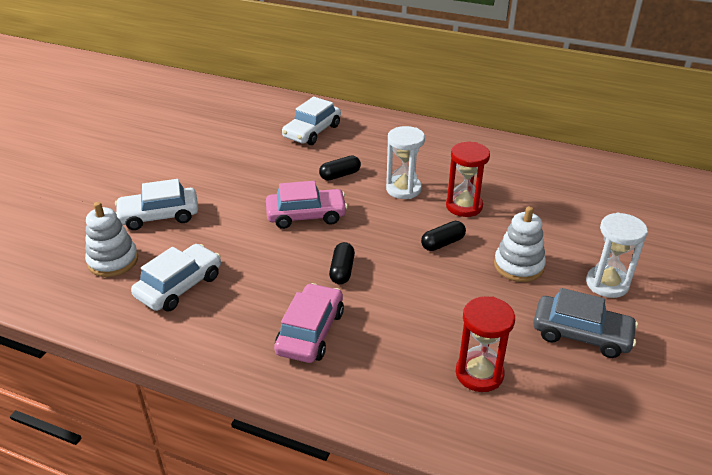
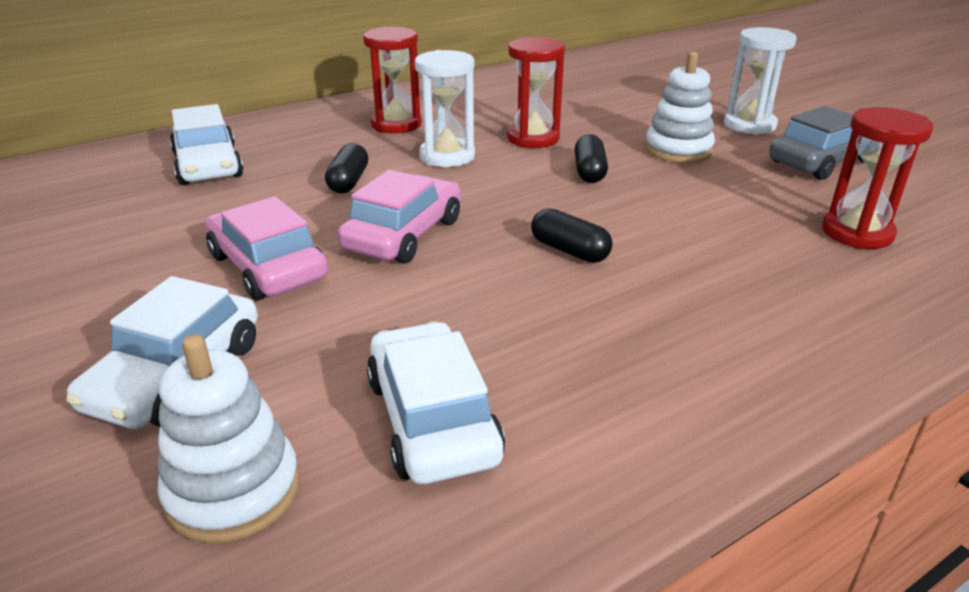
camera: 55 degrees left, 5 degrees down
(310, 332) = (687, 321): pink car -> pink car (267, 267)
(423, 155) = (396, 124): none -> red hourglass

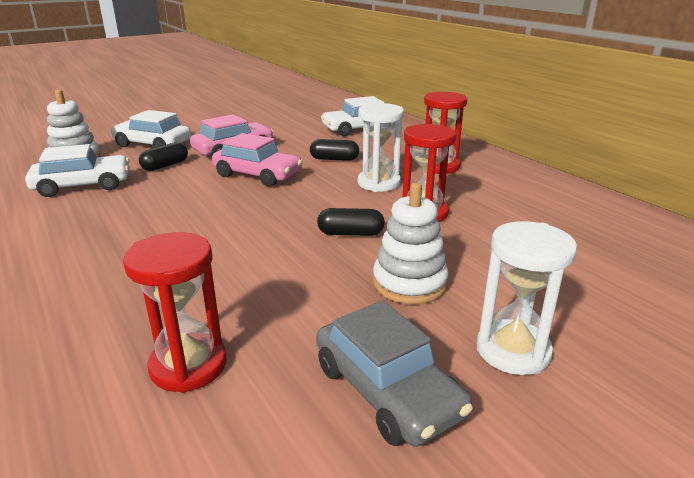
camera: 90 degrees right, 5 degrees down
(569, 250) = (217, 220): black capsule -> black capsule (165, 166)

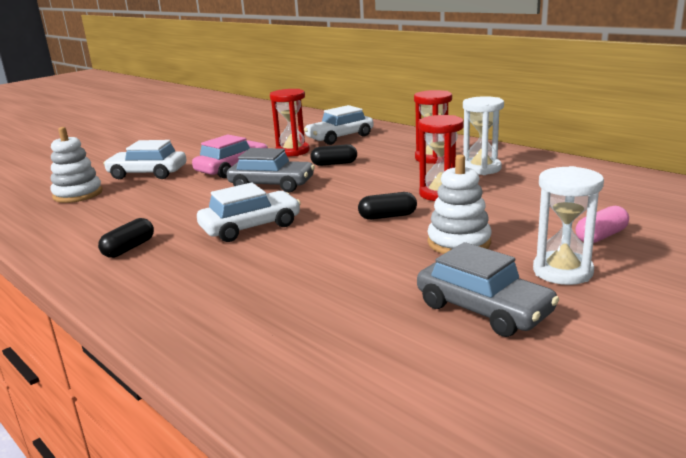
camera: 10 degrees left, 5 degrees down
(83, 185) = (107, 214): white car -> white car (250, 227)
(165, 166) = (176, 189): black capsule -> black capsule (129, 248)
(188, 365) = (317, 320): red hourglass -> red hourglass (292, 151)
(258, 175) = (272, 185): pink car -> grey car
(379, 183) = (387, 177): white hourglass -> white hourglass (481, 168)
(584, 305) = (601, 236): none -> pink capsule

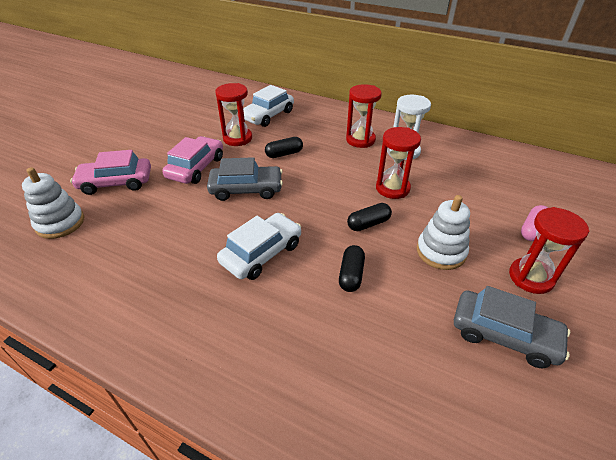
camera: 20 degrees left, 20 degrees up
(129, 248) = (164, 302): black capsule -> black capsule (351, 275)
(147, 173) = (116, 182): white car -> pink car
(562, 271) = (531, 277): white hourglass -> red hourglass

